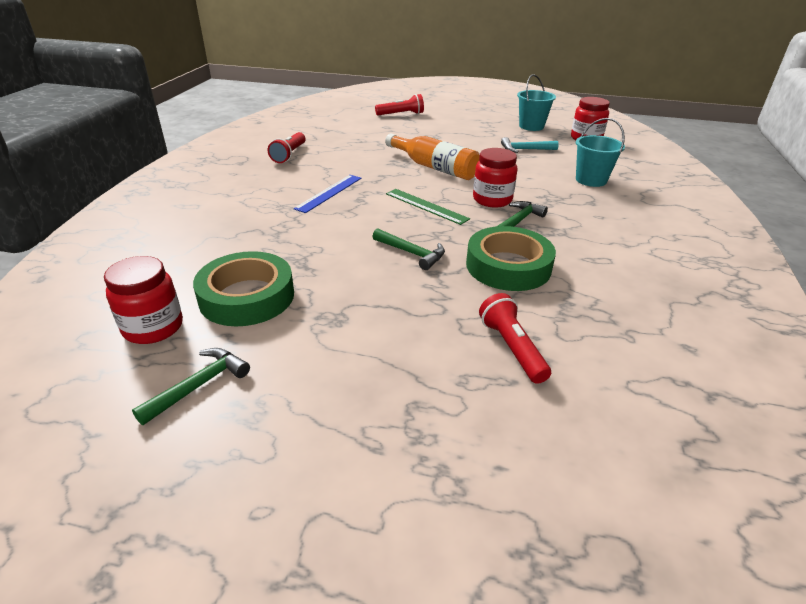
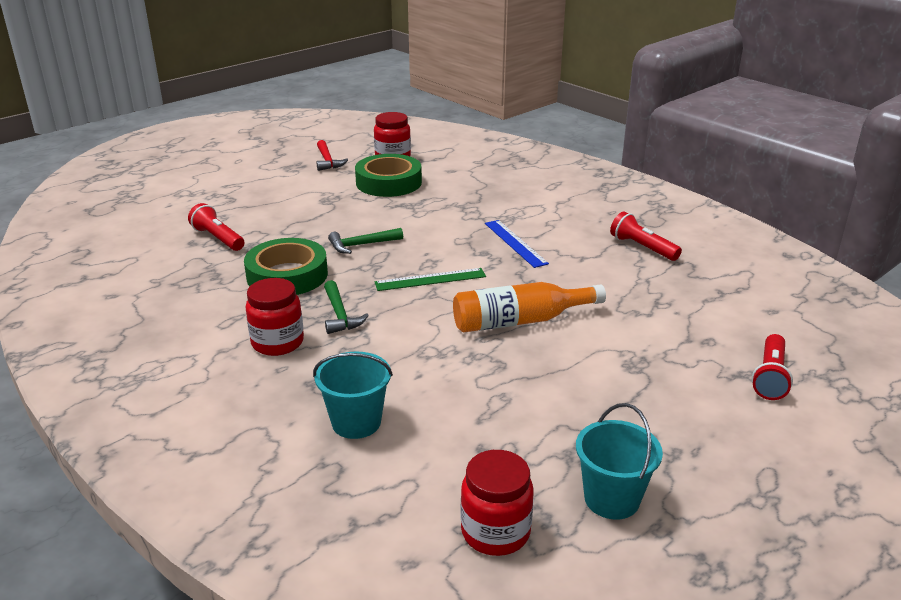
camera: 125 degrees right, 5 degrees down
(199, 385) = (327, 161): green hammer -> red hammer
(492, 200) = (398, 321): red jar -> red jar (277, 343)
(511, 348) = (218, 238): red flashlight -> red flashlight turned 150 degrees counterclockwise
(525, 150) = (510, 425): turquoise hammer -> none

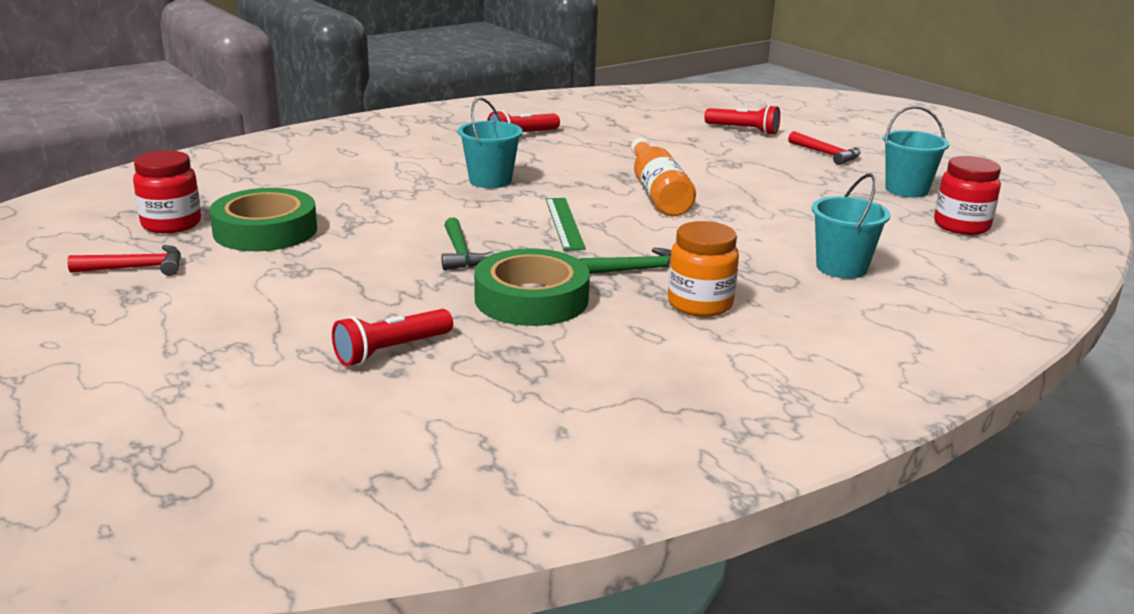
camera: 85 degrees left, 5 degrees down
(277, 343) = (700, 304): red jar -> orange jar
(515, 243) = (490, 180): blue ruler -> turquoise bucket
(717, 440) = (826, 154): none -> red hammer

